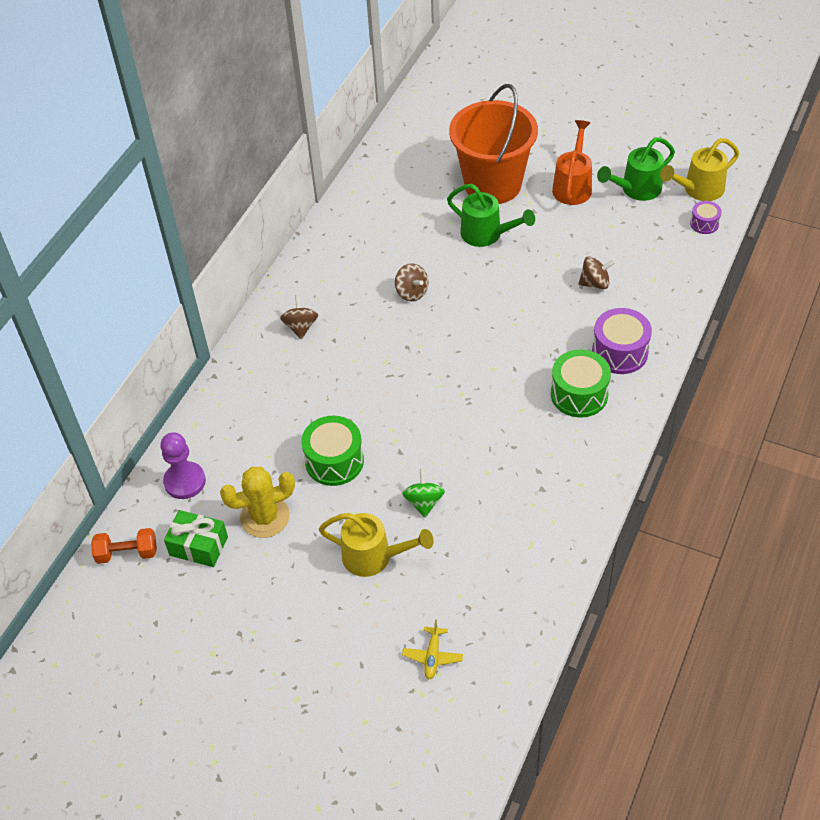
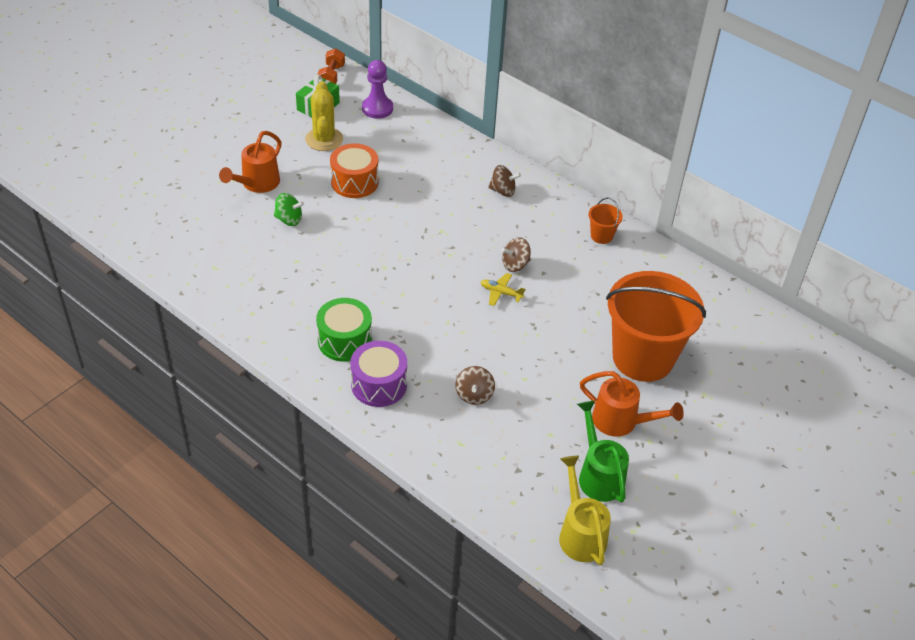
camera: 100 degrees right, 5 degrees down
(334, 461) = (354, 182): green drum -> orange drum
(342, 238) = (601, 236): none -> orange bucket
(374, 557) = (257, 184): yellow watering can -> orange watering can
(432, 656) = (159, 194): yellow plane -> yellow plane (501, 293)
(487, 235) = (571, 334): green watering can -> none
(704, 224) = (524, 517): purple drum -> none

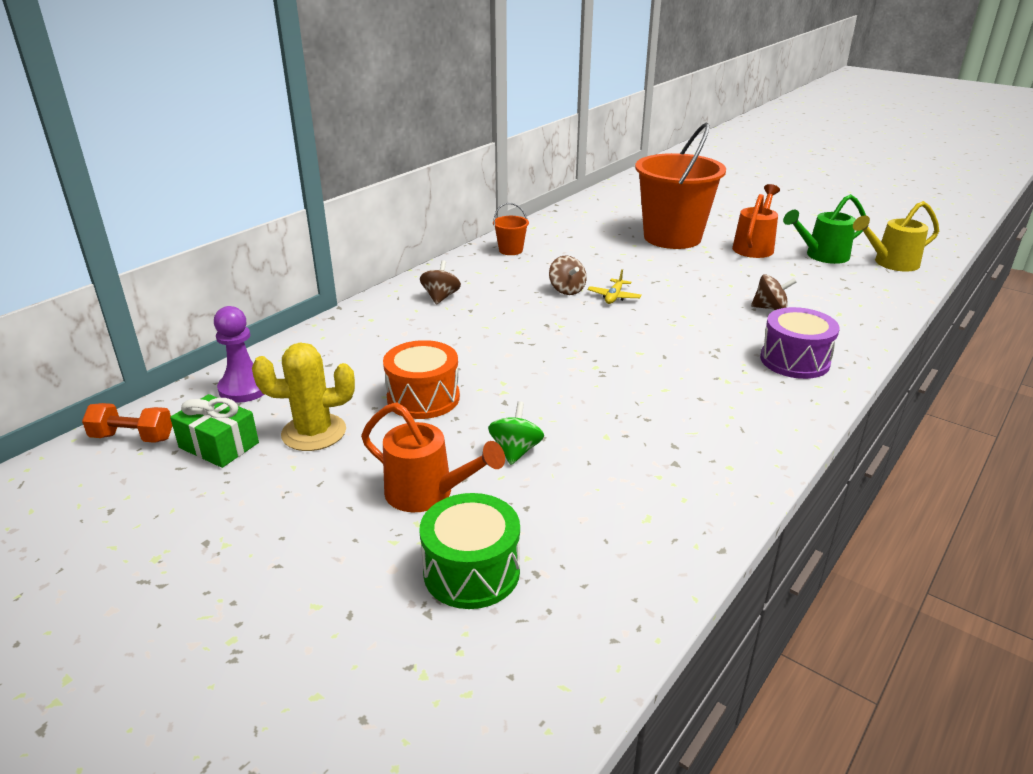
camera: 90 degrees left, 15 degrees down
(345, 341) = (739, 387): green drum -> green drum (471, 571)

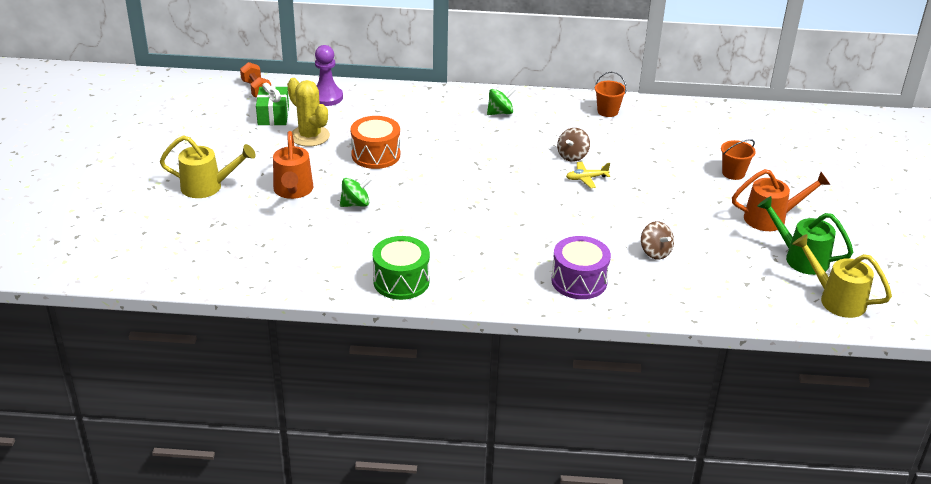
camera: 55 degrees right, 5 degrees up
(318, 579) = (208, 187): none -> yellow watering can
(440, 297) = (500, 113): brown spinning top -> green spinning top
(471, 571) = (248, 226): green drum -> green drum (401, 281)
(672, 237) = (733, 173): orange bucket -> orange bucket, size x0.40

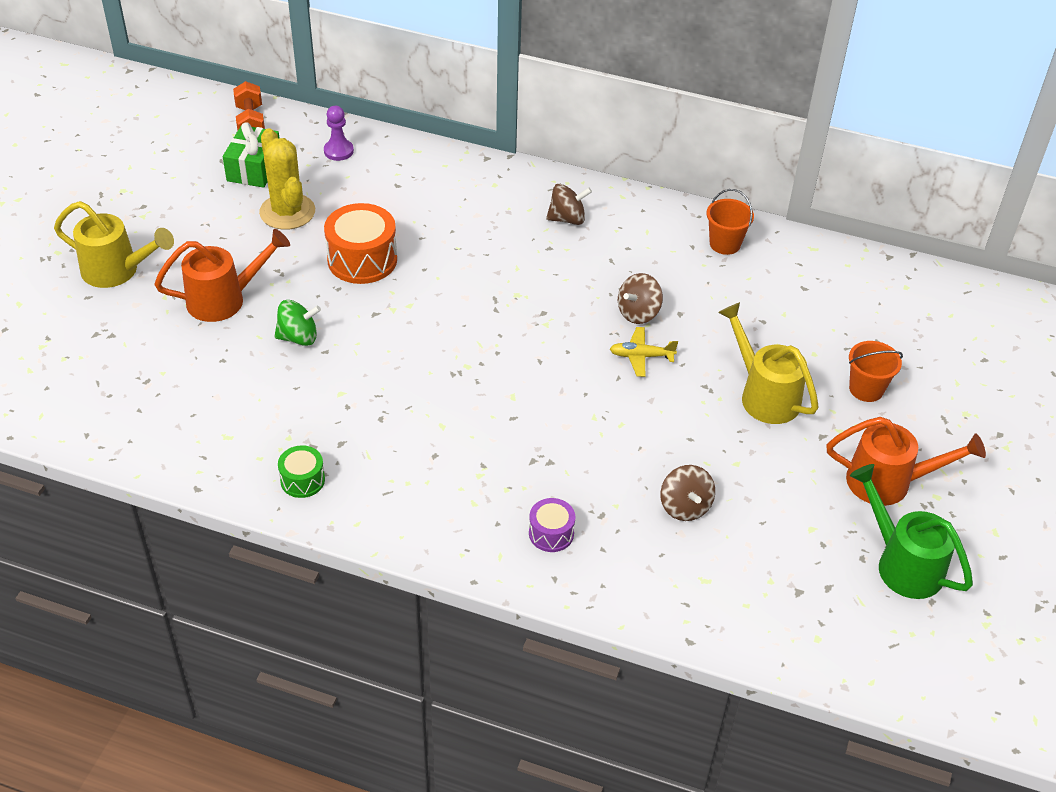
camera: 15 degrees right, 10 degrees up
(293, 191) = (225, 299): orange watering can -> orange watering can turned 120 degrees counterclockwise
(327, 97) = (338, 151): purple pawn -> purple pawn, size x0.65
(401, 281) = (302, 480): green drum -> green drum, size x0.55
(500, 113) = (567, 219): green spinning top -> brown spinning top
(579, 281) = (551, 533): purple drum -> purple drum, size x0.55
(836, 299) = (925, 651): yellow watering can -> yellow watering can (764, 394)

